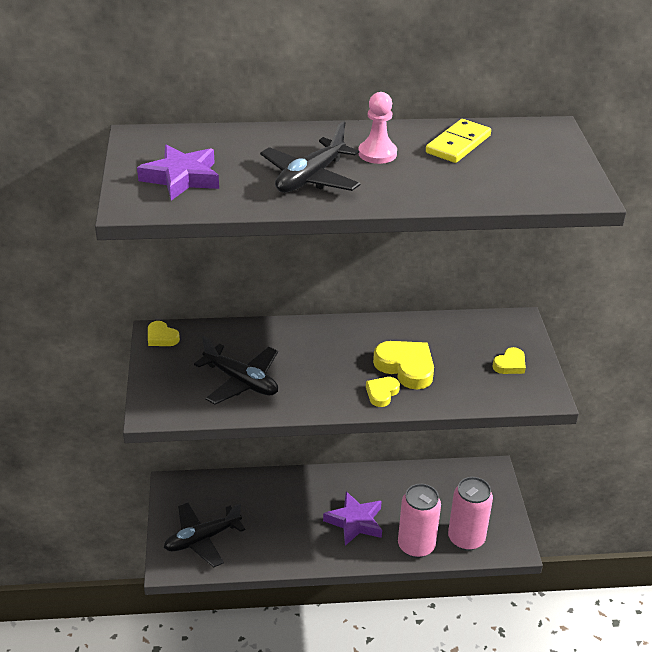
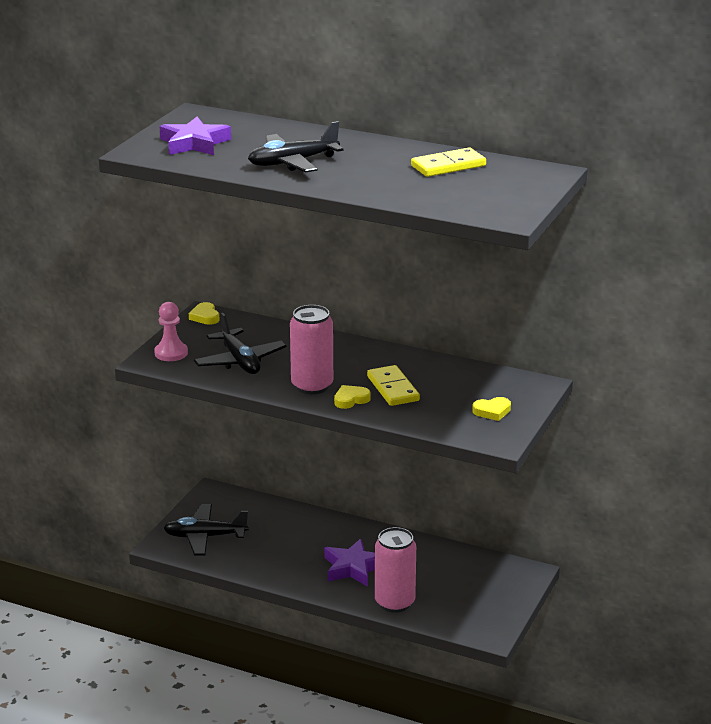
camera: 30 degrees right, 10 degrees down
(377, 153) = (369, 158): pink pawn -> pink pawn (171, 353)
(406, 367) = (393, 388): yellow heart -> yellow domino
(466, 539) = (448, 613): pink can -> pink can (312, 386)

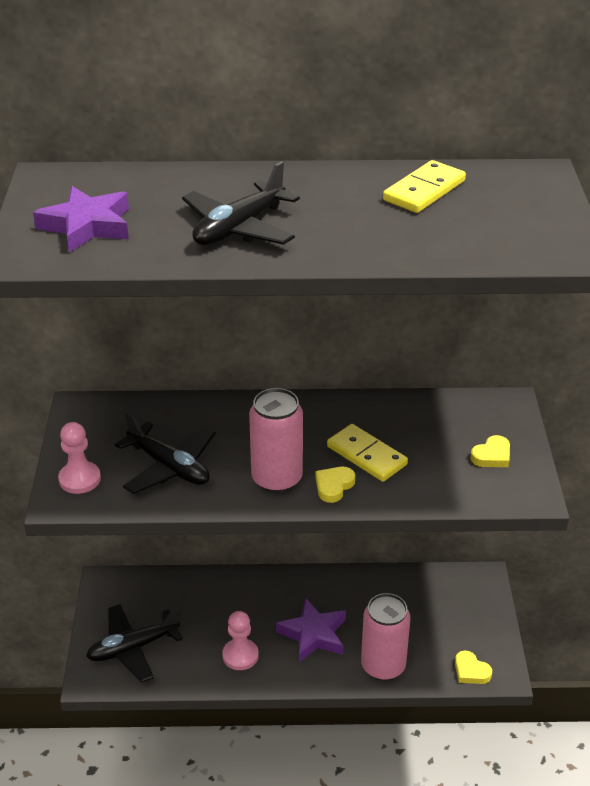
camera: 25 degrees left, 10 degrees up
(205, 317) = (84, 412): yellow heart -> yellow heart (471, 671)
(284, 564) = (240, 655): none -> pink pawn

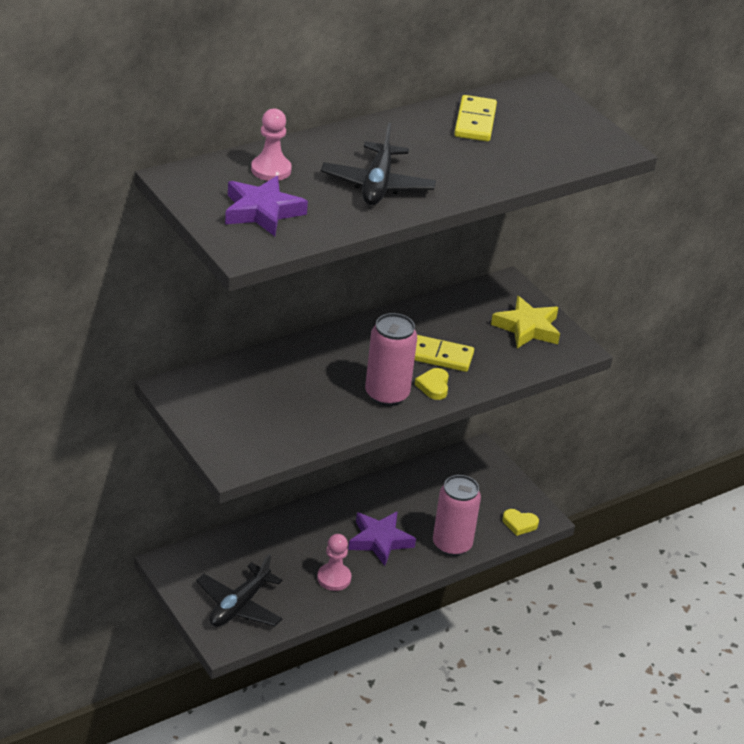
camera: 35 degrees left, 0 degrees up
(79, 479) = (231, 444): pink pawn -> pink pawn (271, 170)
(169, 467) = (295, 412): black plane -> none
(492, 456) = (527, 328): yellow heart -> yellow star

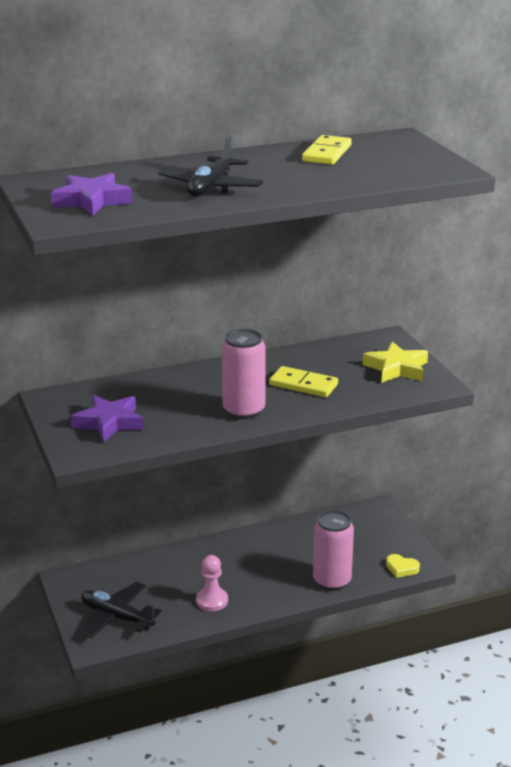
camera: 15 degrees right, 10 degrees down
(239, 605) = (117, 617): black plane -> black plane turned 75 degrees clockwise
(271, 170) = (117, 177): pink pawn -> none
(380, 541) = (264, 573): purple star -> purple star (109, 423)
(433, 386) = (291, 406): yellow heart -> none

